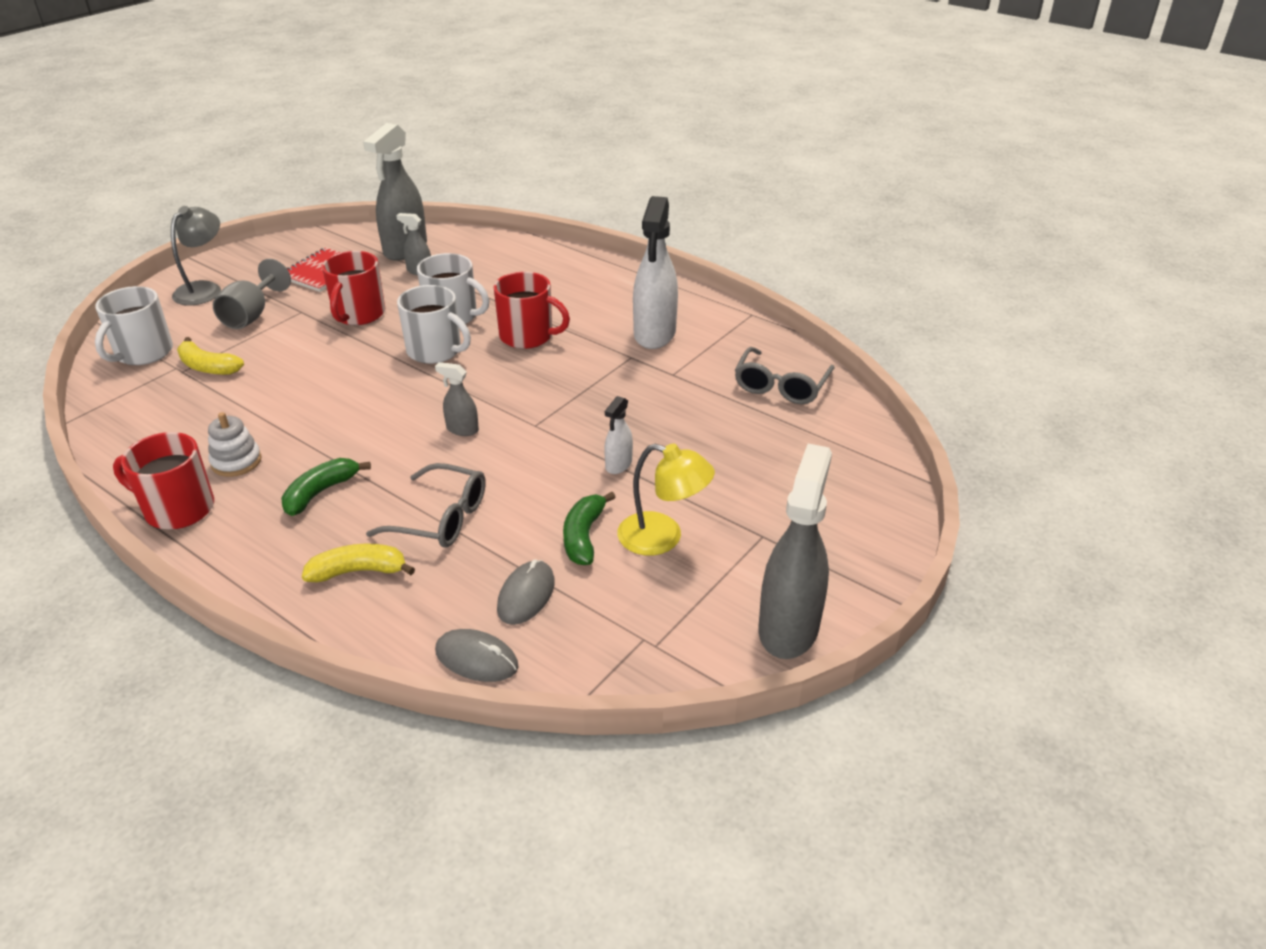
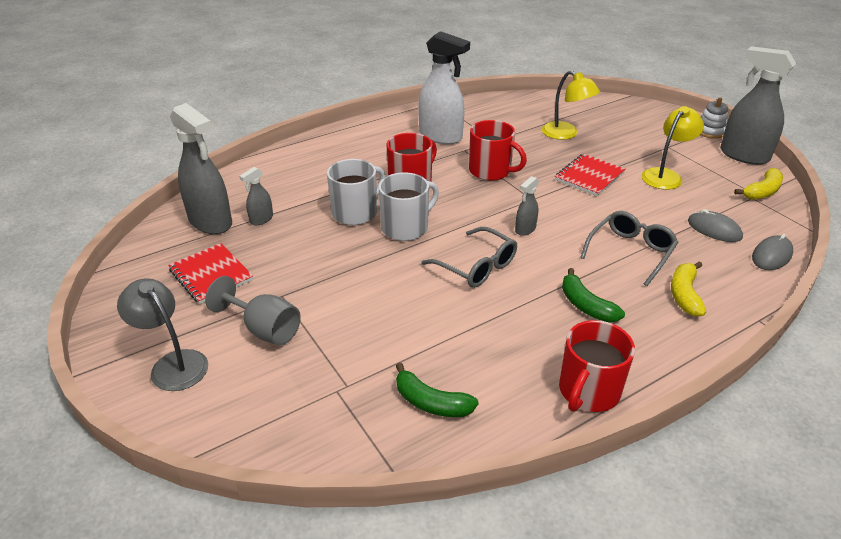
camera: 70 degrees left, 0 degrees up
(143, 353) = (288, 417): white mug -> none
(208, 367) = (351, 365): yellow banana -> yellow banana (762, 191)
(236, 461) = (527, 351): white stacking toy -> white stacking toy (710, 131)
(358, 314) = (314, 261): red mug -> red mug (491, 171)
(583, 536) = (660, 201): green banana -> green banana (431, 402)
(618, 465) = (589, 176): white spray bottle -> red notebook
(732, 430) = (566, 134): none -> yellow lamp
(781, 386) = (525, 111): grey glasses -> grey glasses (476, 266)

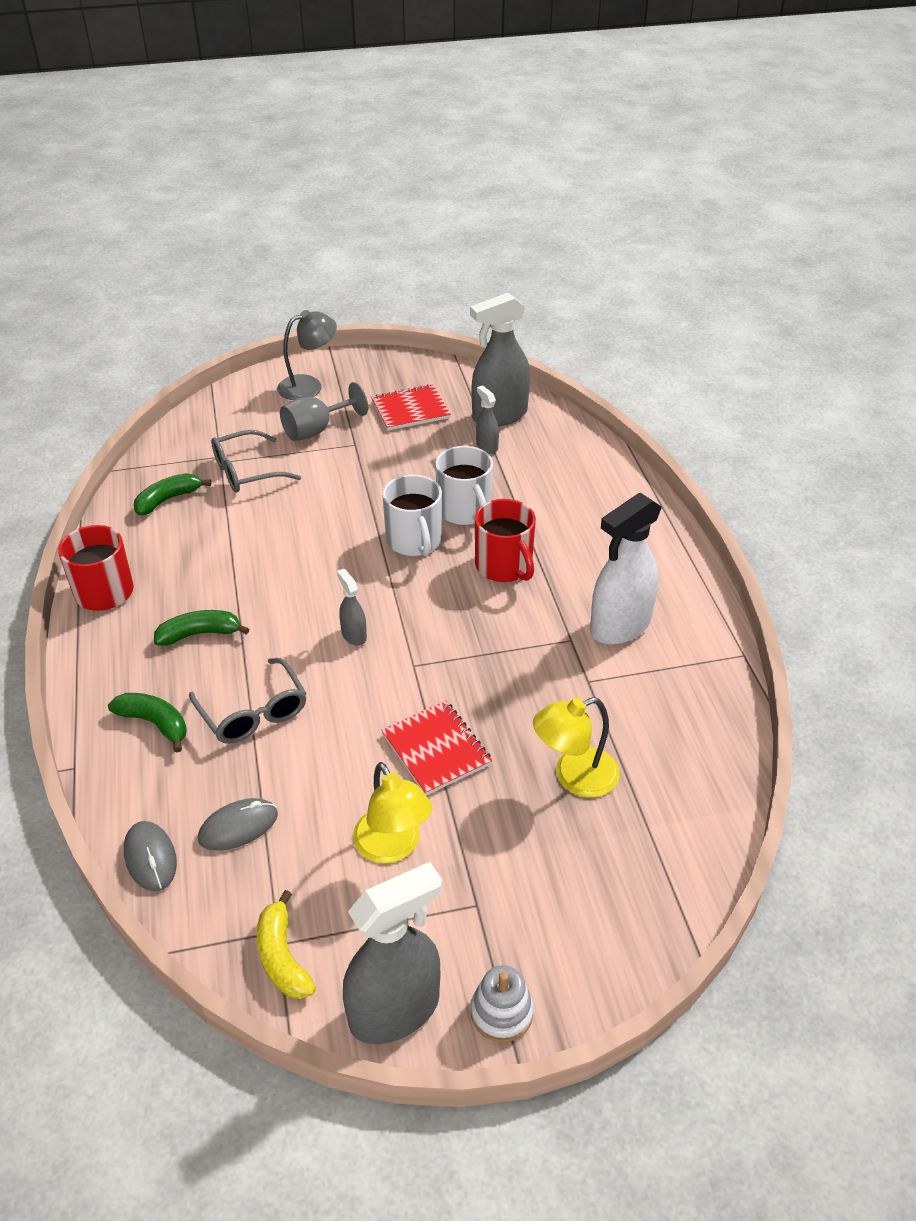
camera: 110 degrees right, 5 degrees up
(476, 266) = (313, 574): grey glasses -> grey glasses (246, 472)
(491, 171) = (500, 648): red mug -> none
(684, 295) = (155, 723): yellow banana -> green banana

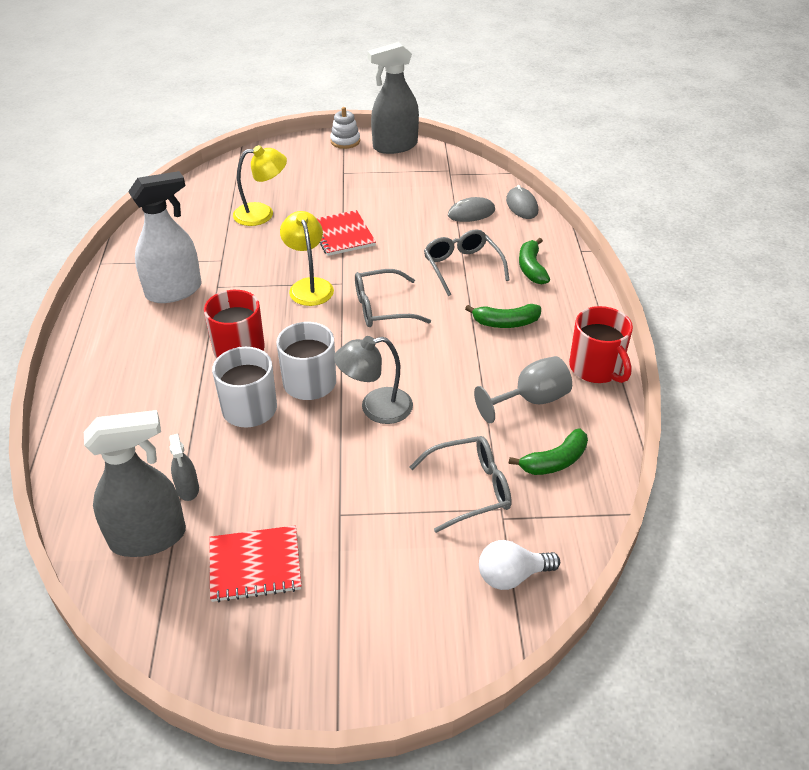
camera: 170 degrees left, 0 degrees up
(155, 723) = (531, 268): green banana -> green banana turned 45 degrees clockwise
(215, 424) = (512, 576): none -> white light bulb
(282, 957) = (447, 165): yellow banana -> none
(309, 386) = (382, 638): grey lamp -> grey lamp (376, 408)
(316, 430) = (382, 545): grey goblet -> grey goblet (531, 400)
(354, 635) = (382, 308): grey spray bottle -> grey glasses
(393, 847) = (382, 196): yellow lamp -> yellow lamp (309, 286)

